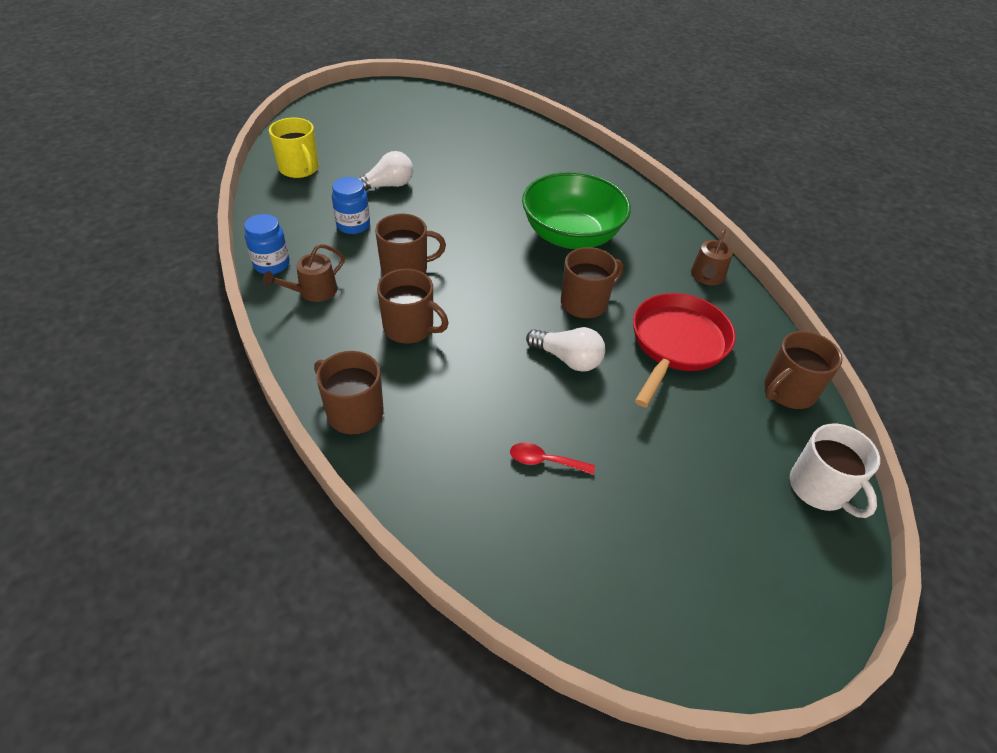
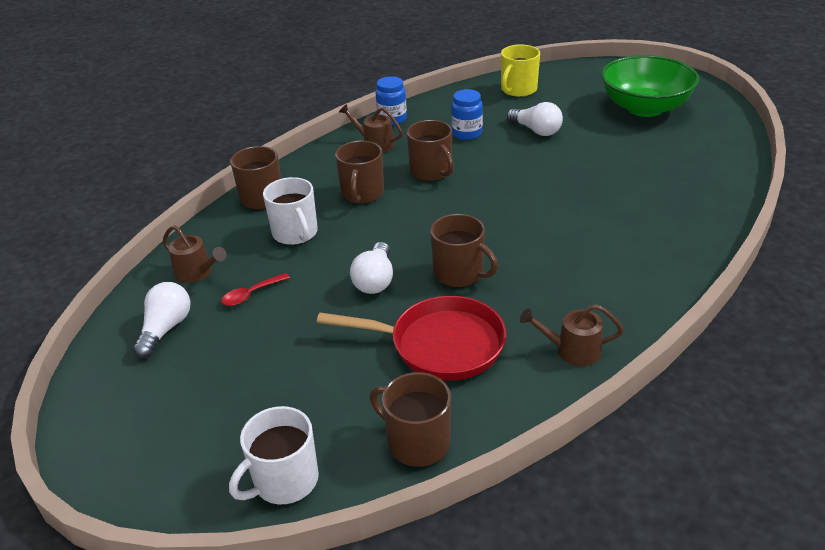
camera: 75 degrees right, 10 degrees down
(451, 399) = (295, 233): none -> white mug
(477, 506) = (197, 273): none -> brown watering can
(545, 461) = (251, 294): red spoon -> red spoon turned 120 degrees counterclockwise
(571, 236) = (559, 242): green bowl -> green bowl (644, 108)
(573, 554) = (166, 329): none -> white light bulb

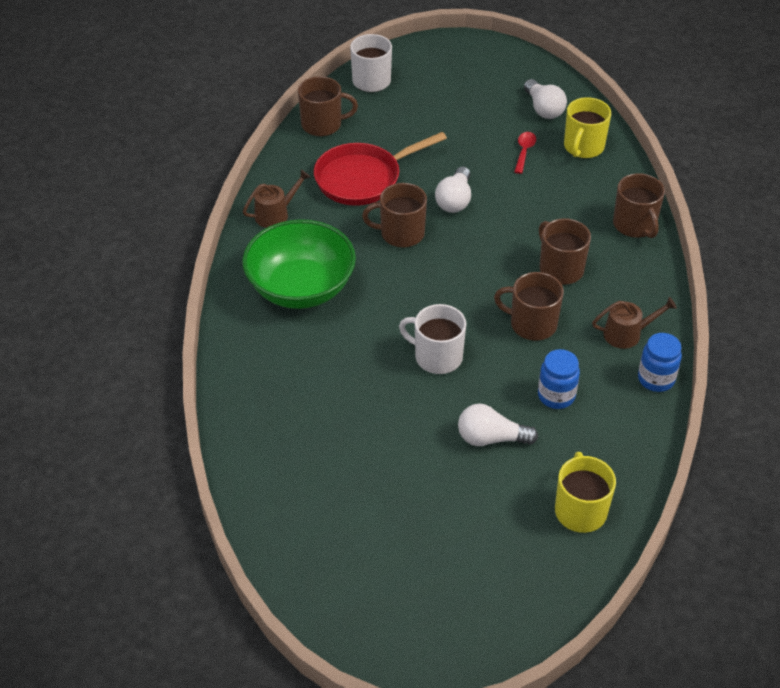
camera: 140 degrees right, 10 degrees up
(197, 273) = (583, 147): brown watering can -> yellow mug
(295, 233) = (561, 207): white mug -> white mug (437, 357)
(375, 280) = (455, 200): white light bulb -> white light bulb turned 135 degrees counterclockwise
(644, 108) = (404, 550): green bowl -> green bowl (301, 288)

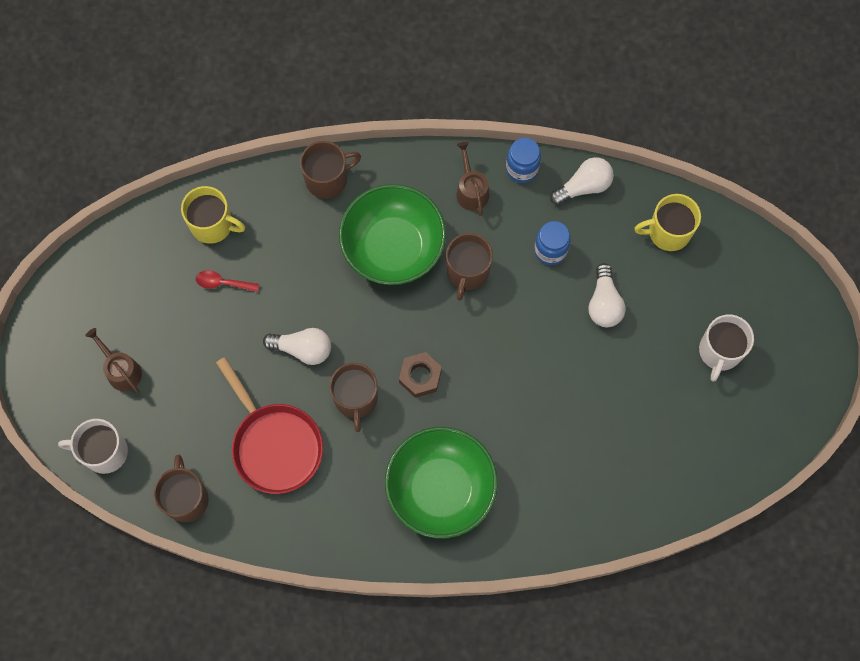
camera: 95 degrees left, 25 degrees up
(275, 214) = (336, 529): brown watering can -> brown watering can (121, 370)
(419, 280) = (420, 376): none -> brown nut
(437, 357) = (516, 354): white mug -> white mug (719, 352)
(543, 109) = (150, 264): white light bulb -> white light bulb (583, 186)
(560, 269) = (393, 247): brown mug -> green bowl

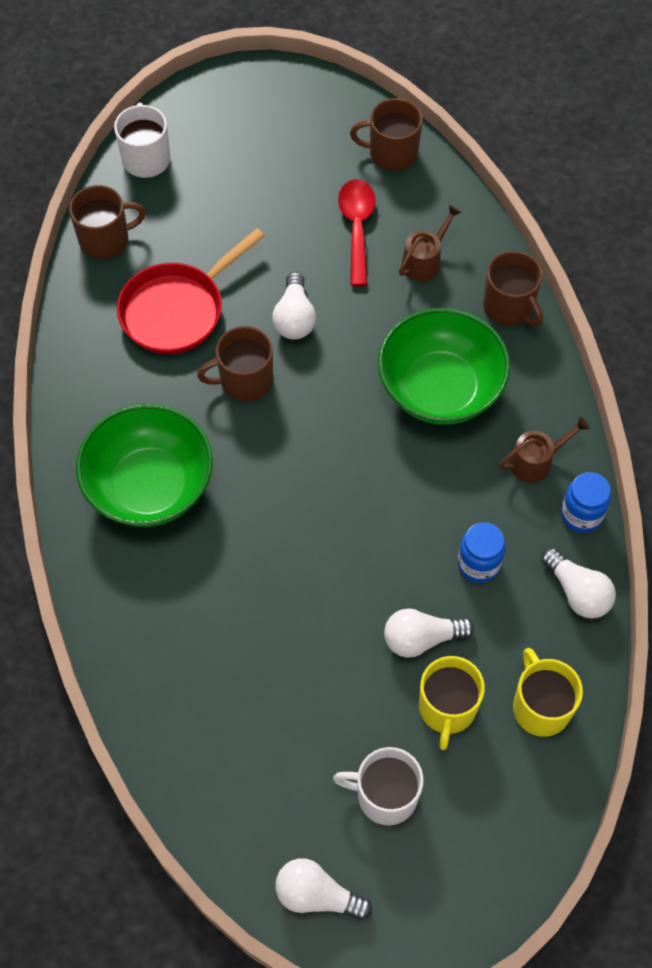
camera: 80 degrees right, 10 degrees down
(121, 370) = (238, 156): brown watering can -> brown watering can (424, 261)
(213, 225) = (424, 206): yellow mug -> yellow mug (447, 708)
(223, 283) = (357, 228): red spoon -> red spoon, size x1.70
(420, 376) = (284, 442): brown nut -> none
(467, 272) = (427, 473): brown mug -> brown mug (391, 153)
(785, 411) = (317, 895): none -> white light bulb

